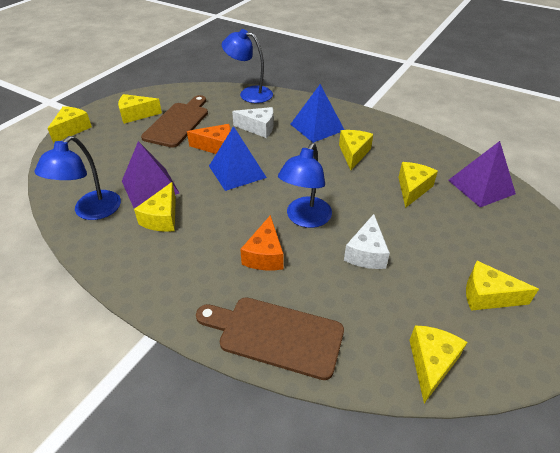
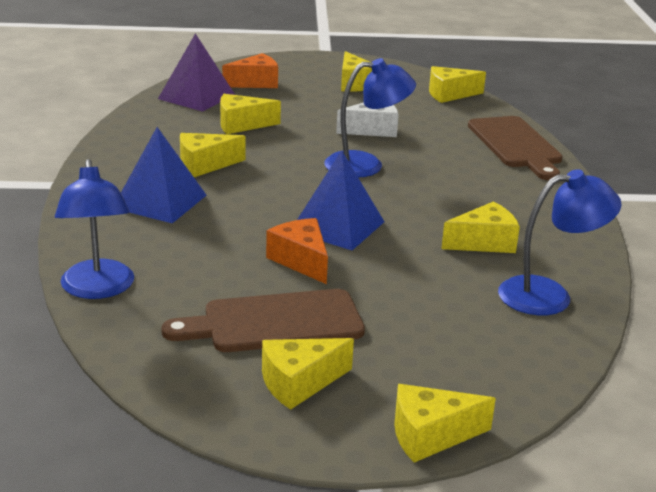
camera: 125 degrees left, 15 degrees down
(136, 115) = (299, 383): yellow cheese -> yellow cheese turned 105 degrees clockwise
(150, 187) = (450, 275): purple pyramid -> none
(258, 128) = (212, 244): white cheese -> none
(265, 255) = (445, 171): orange cheese -> orange cheese (255, 83)

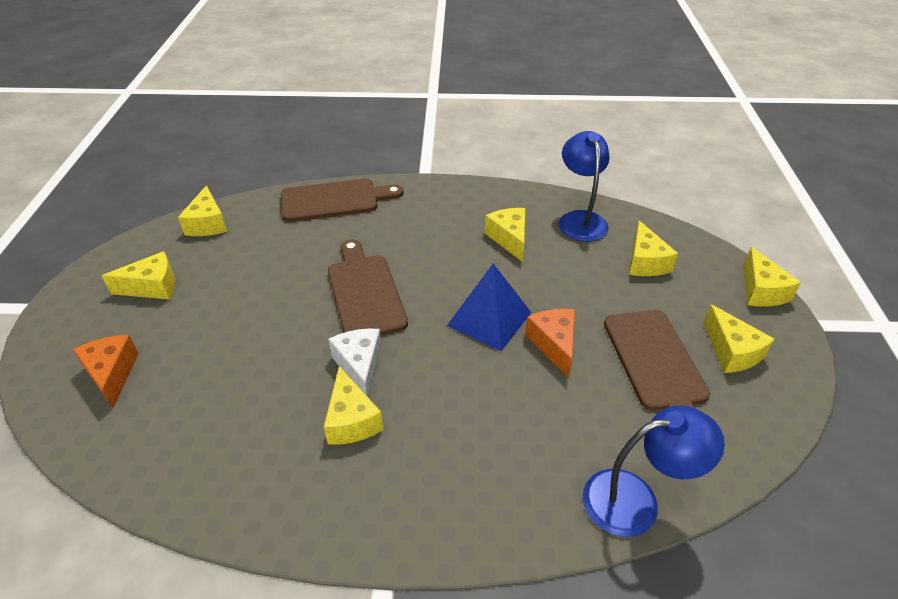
camera: 85 degrees left, 15 degrees up
(160, 201) = (442, 458): blue pyramid -> none
(196, 96) = (137, 435): purple pyramid -> none
(241, 124) = (243, 387): yellow cheese -> yellow cheese (645, 262)
(301, 261) = (554, 344): orange cheese -> orange cheese turned 105 degrees clockwise
(366, 165) = (365, 292): blue lamp -> brown cutting board
(372, 130) = (283, 282): white cheese -> white cheese (360, 366)

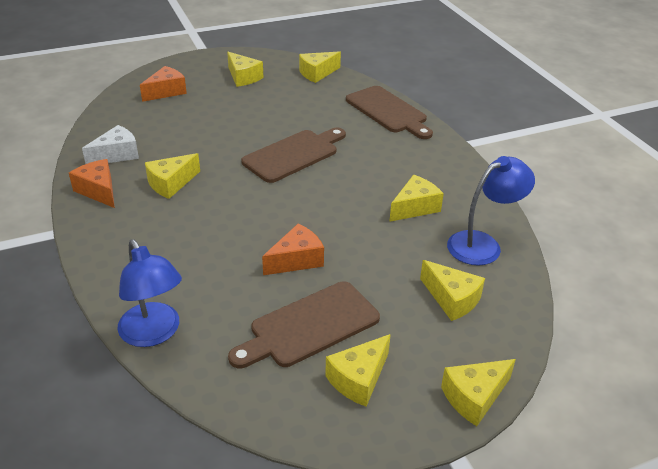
camera: 65 degrees right, 5 degrees down
(316, 508) = (99, 191): none -> orange cheese
(360, 366) = (220, 173): white cheese -> white cheese (117, 155)
(489, 319) = (304, 219): blue pyramid -> none
(645, 262) = (452, 299): yellow cheese -> yellow cheese turned 105 degrees counterclockwise

